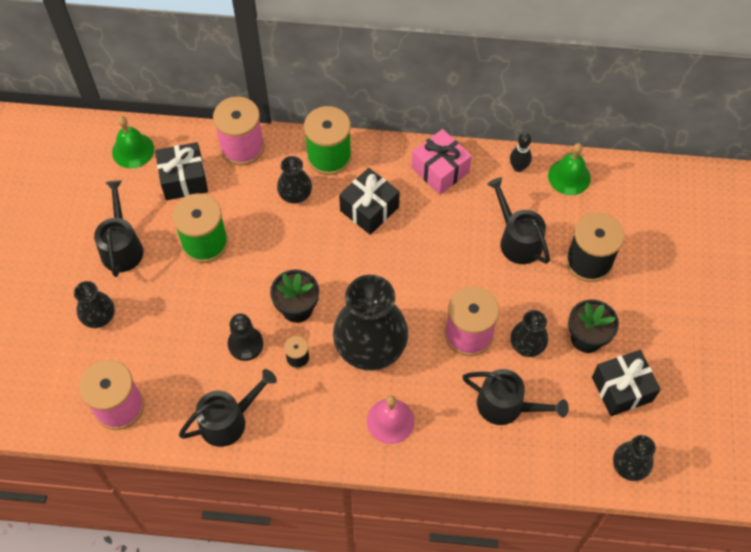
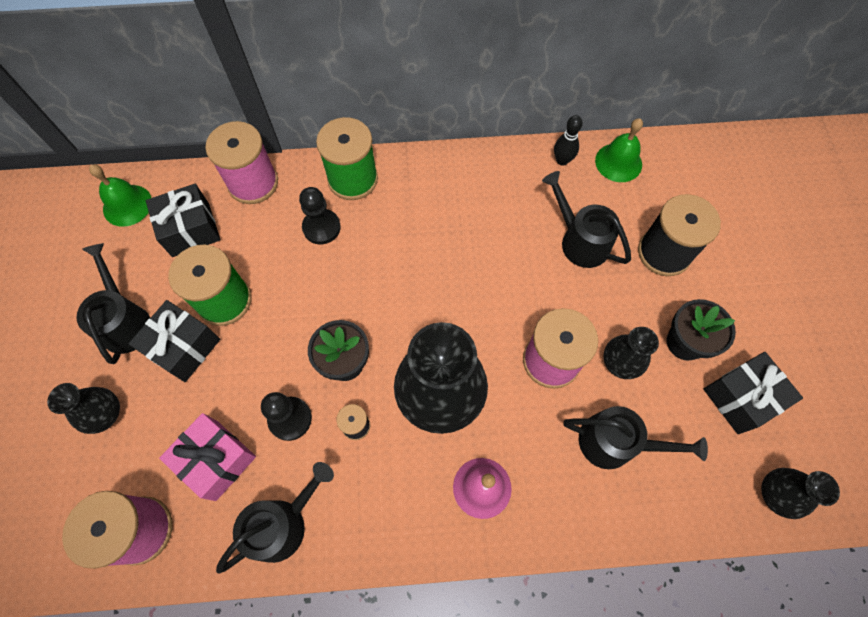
camera: 10 degrees left, 5 degrees up
(295, 194) = (321, 227): black vase -> black pawn
(369, 209) = (408, 231): black gift -> black gift (184, 347)
(440, 170) = (478, 176): pink gift -> pink gift (216, 460)

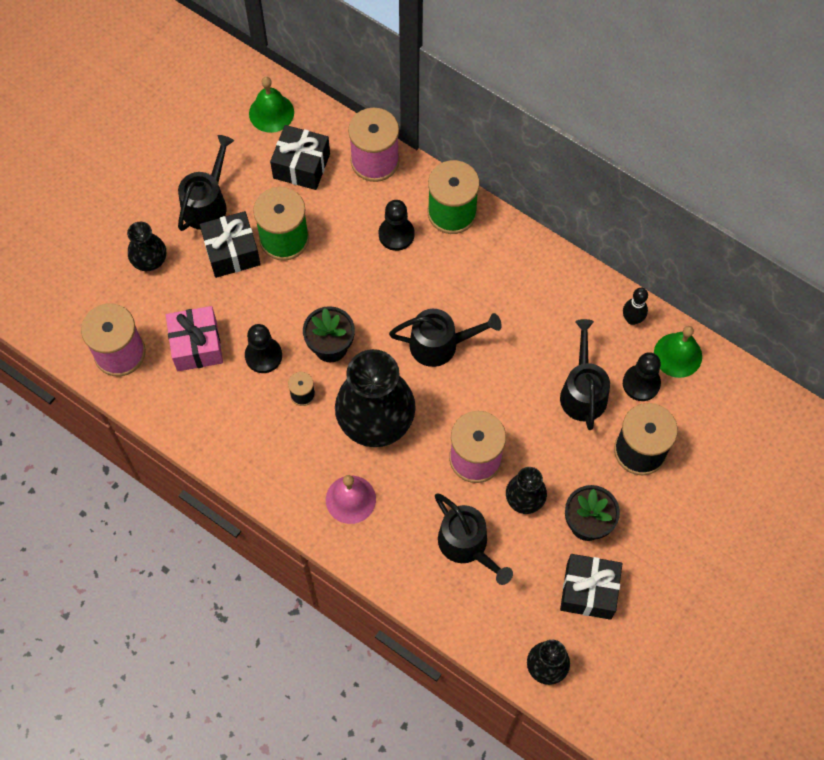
camera: 40 degrees right, 0 degrees up
(282, 524) = (206, 418): black watering can -> black watering can (440, 344)
(614, 202) = (641, 383): none -> black pawn

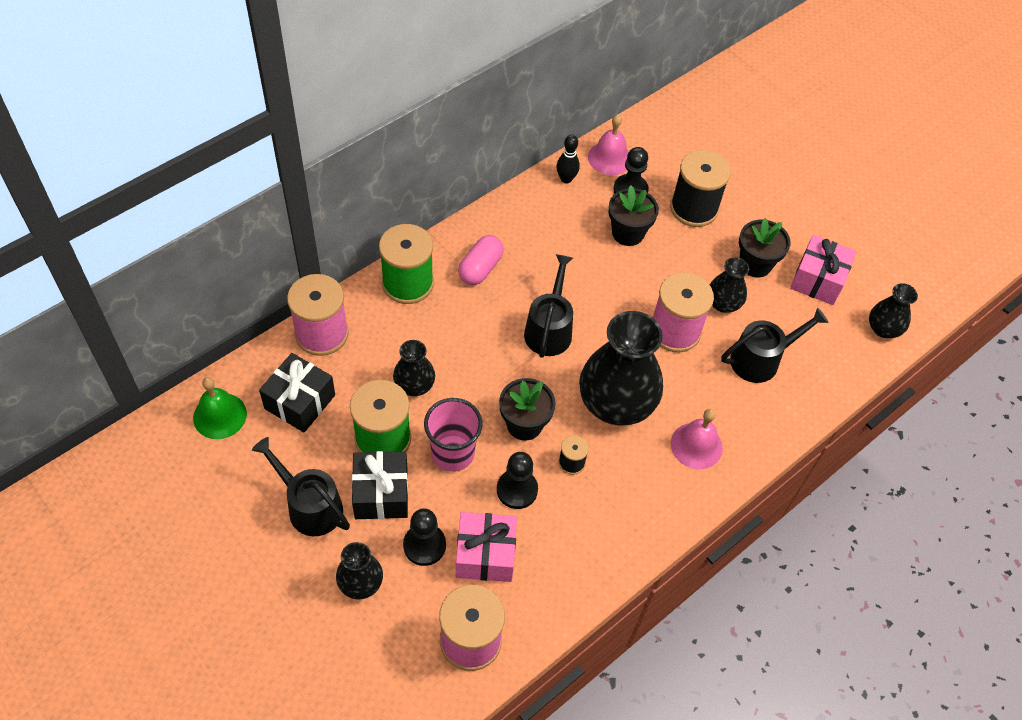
camera: 80 degrees left, 10 degrees down
(285, 296) = (452, 453): none -> pink cup
(344, 248) = (414, 385): none -> black vase
(396, 234) = (415, 336): black pawn -> black pawn (424, 545)
(491, 268) = (480, 268): none -> pink capsule
(583, 392) = (628, 233): black watering can -> black flower pot
(588, 591) = (818, 280): black gift -> pink gift
(677, 355) = (609, 158): green bell -> pink bell

